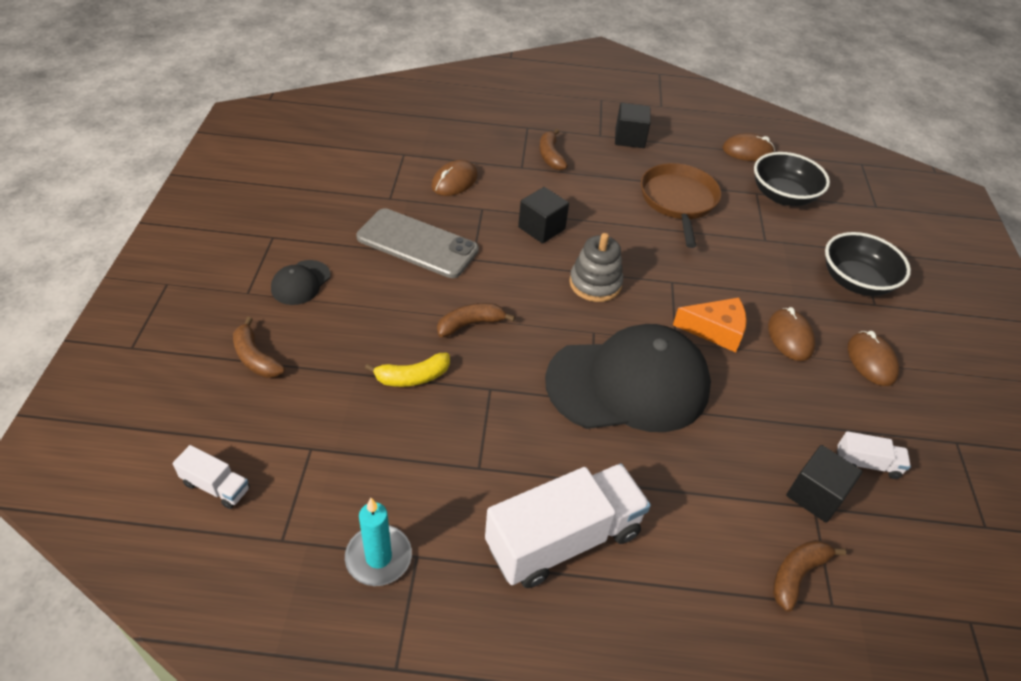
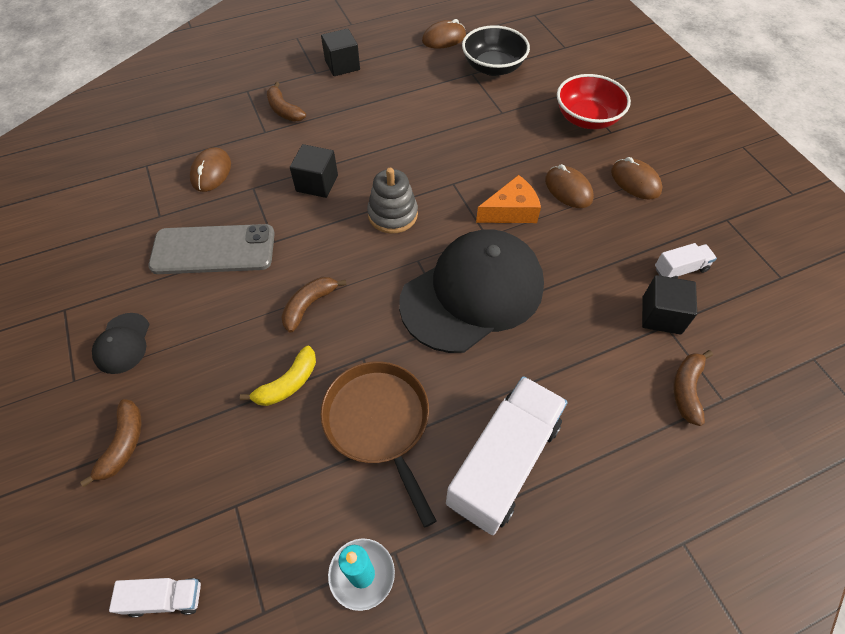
camera: 25 degrees left, 10 degrees up
(255, 358) = (124, 444): brown banana -> brown banana turned 105 degrees counterclockwise
(678, 201) = (415, 107): brown pan -> brown pan (379, 422)
(855, 281) = (587, 119): black bowl -> red bowl

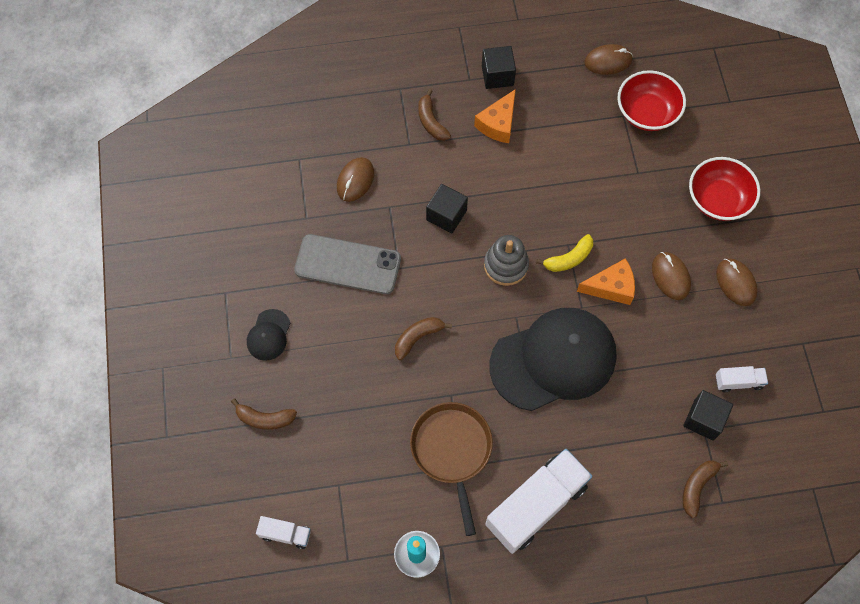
camera: 15 degrees right, 10 degrees up
(124, 444) = (265, 419): brown banana -> brown banana turned 75 degrees clockwise
(288, 383) = (390, 401): yellow banana -> yellow banana (569, 259)
(352, 100) = (498, 124): none -> orange cheese
(493, 67) = (647, 112): black bowl -> red bowl

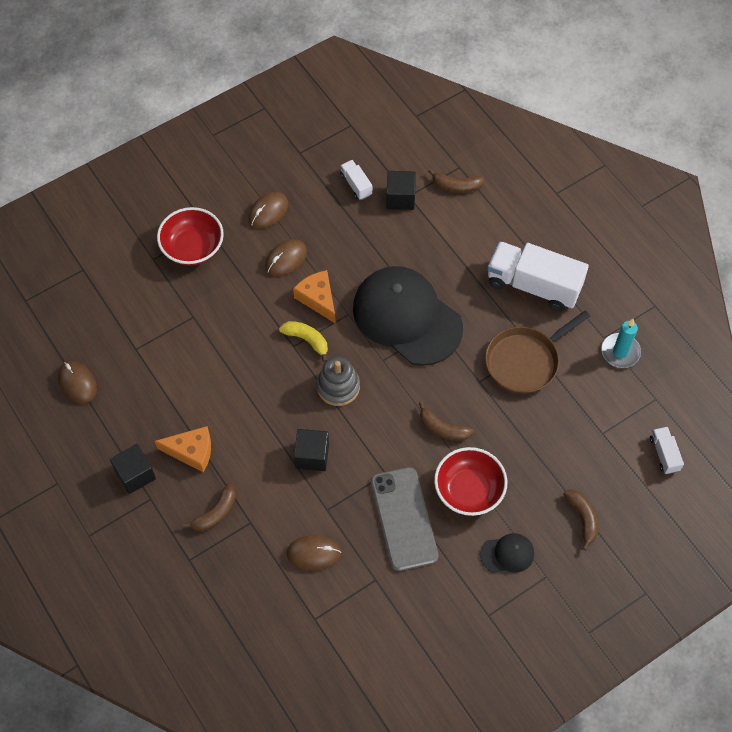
camera: 115 degrees left, 5 degrees down
(647, 112) = (124, 331): red bowl -> red bowl (469, 490)

